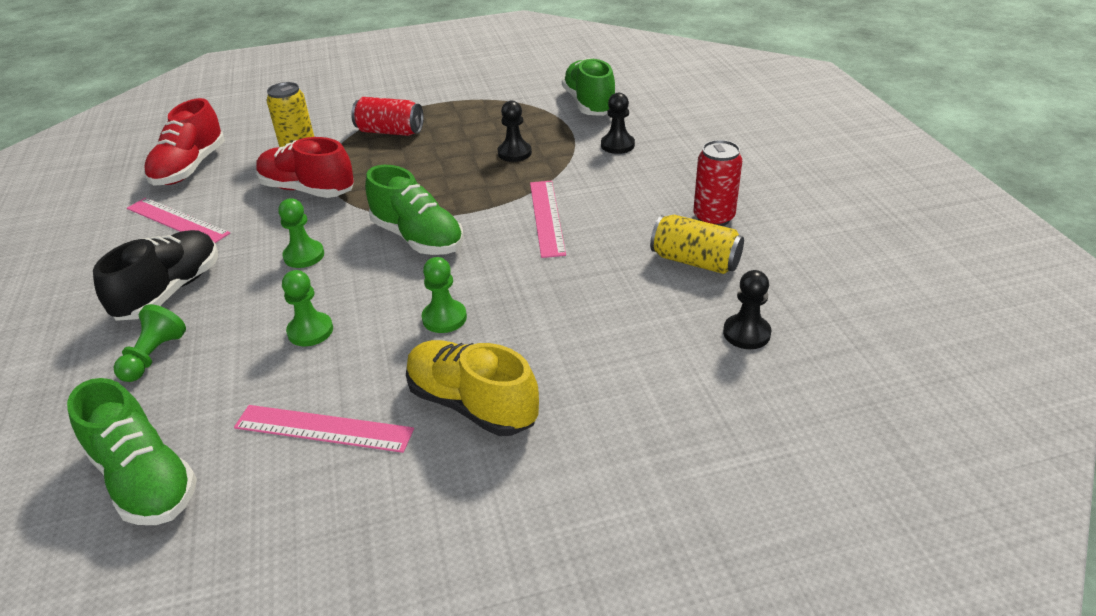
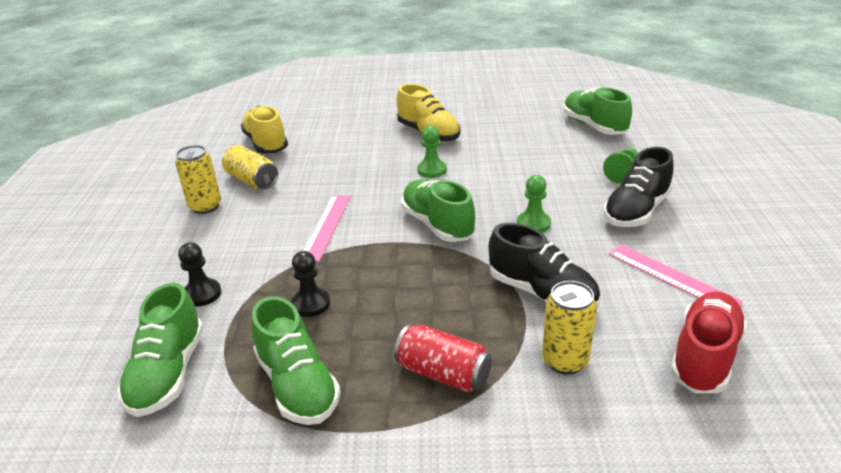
camera: 165 degrees left, 5 degrees down
(308, 190) = (542, 293): red shoe -> black shoe
(310, 331) = (520, 174): green pawn -> none
(323, 429) = (507, 133): pink ruler -> none
(492, 112) = (297, 385): none -> green shoe
(713, 218) = (205, 207): red can -> yellow can
(746, 333) = (266, 144): black pawn -> yellow shoe

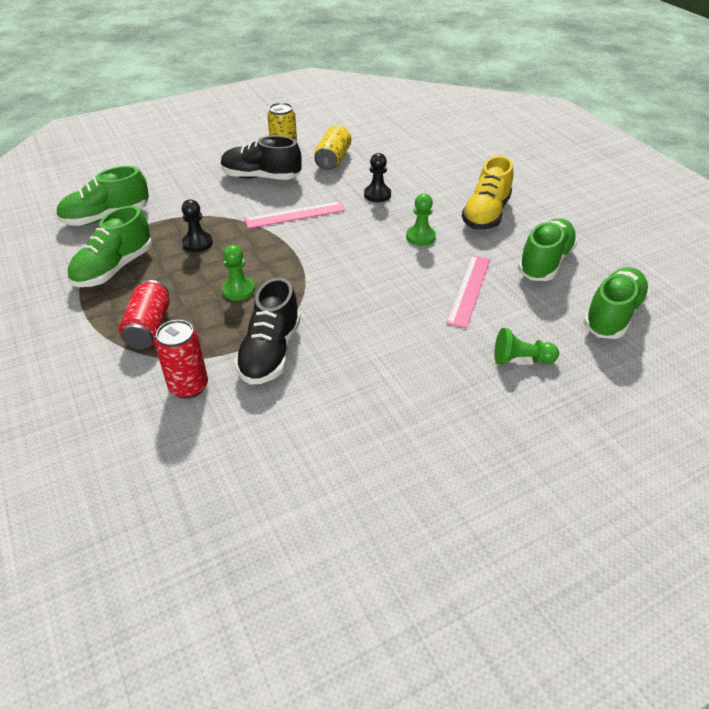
camera: 60 degrees right, 10 degrees up
(202, 294) = (185, 197): black pawn -> black pawn (377, 195)
(266, 144) = (392, 144): yellow shoe -> none
(437, 225) = (334, 267): green shoe -> green shoe (545, 262)
(533, 224) = (374, 321): green pawn -> green pawn (238, 290)
(565, 361) = (188, 387): yellow can -> red can
(636, 211) = (448, 385): black shoe -> black shoe (261, 177)
(671, 277) = (342, 432): pink ruler -> pink ruler (469, 290)
(704, 356) = (231, 474): red shoe -> none

